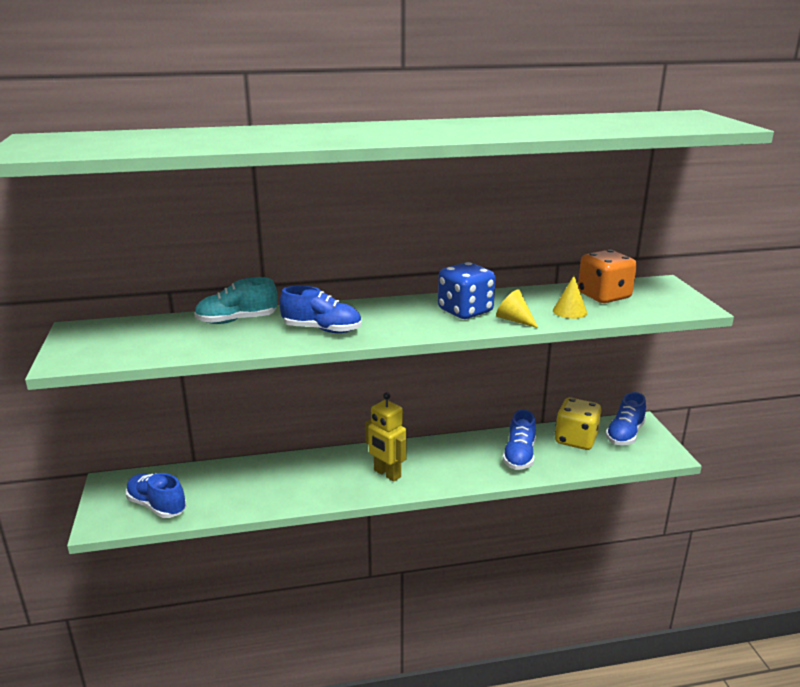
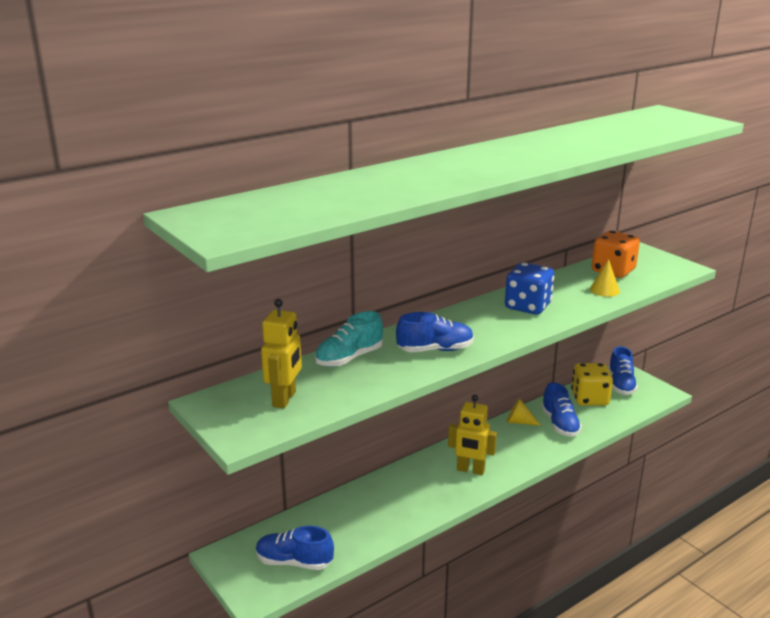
camera: 25 degrees left, 0 degrees up
(139, 340) = (284, 399): none -> yellow robot
(514, 320) = (574, 306): yellow cone -> yellow cone (519, 422)

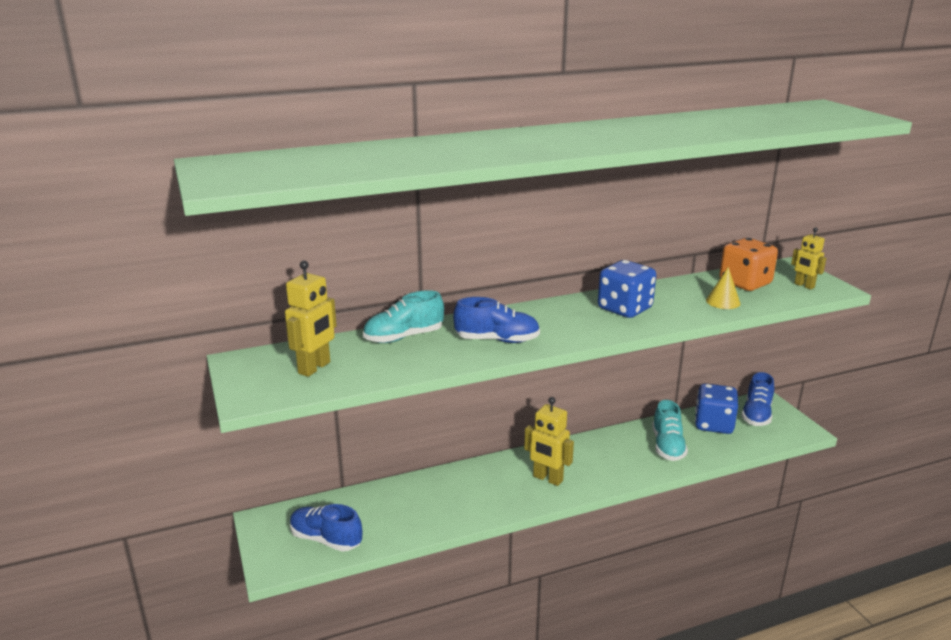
camera: 15 degrees right, 0 degrees up
(519, 422) = (623, 437): yellow cone -> none
(560, 424) = (667, 446): blue shoe -> turquoise shoe
(589, 399) = (713, 424): yellow dice -> blue dice
(661, 268) = (804, 286): none -> yellow robot

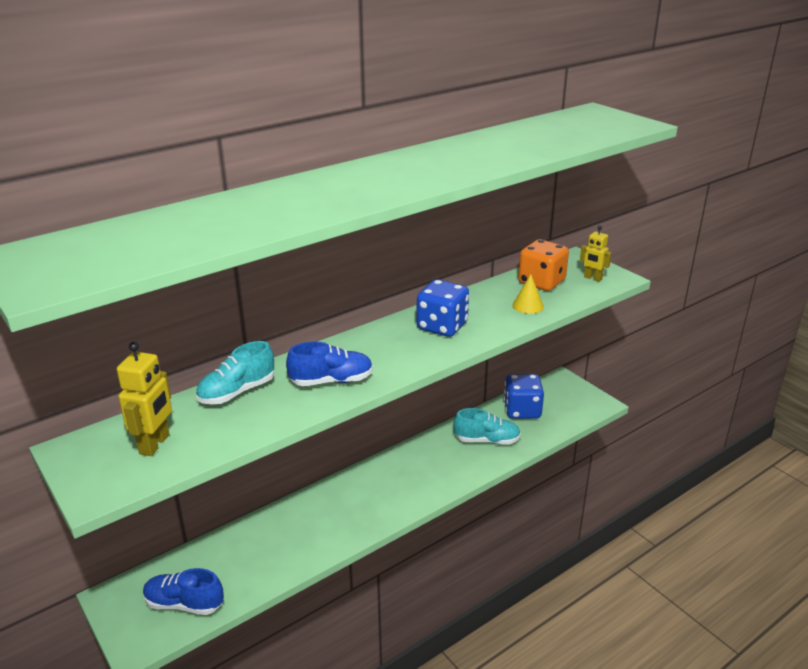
camera: 15 degrees left, 5 degrees up
(547, 479) = (386, 494): yellow robot -> none
(667, 446) = (487, 440): turquoise shoe -> turquoise shoe turned 75 degrees counterclockwise
(756, 415) = (556, 394): blue shoe -> none

